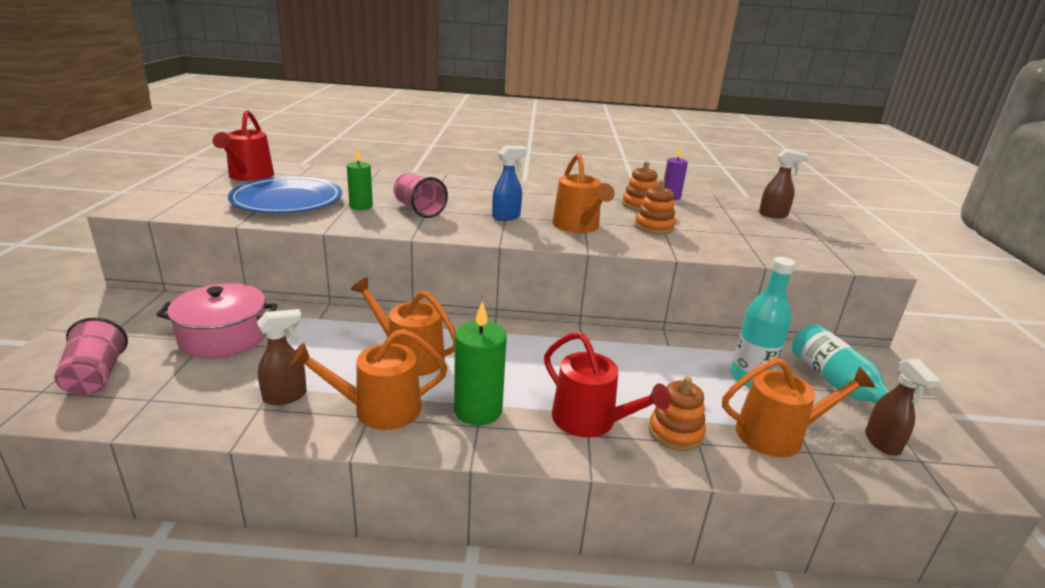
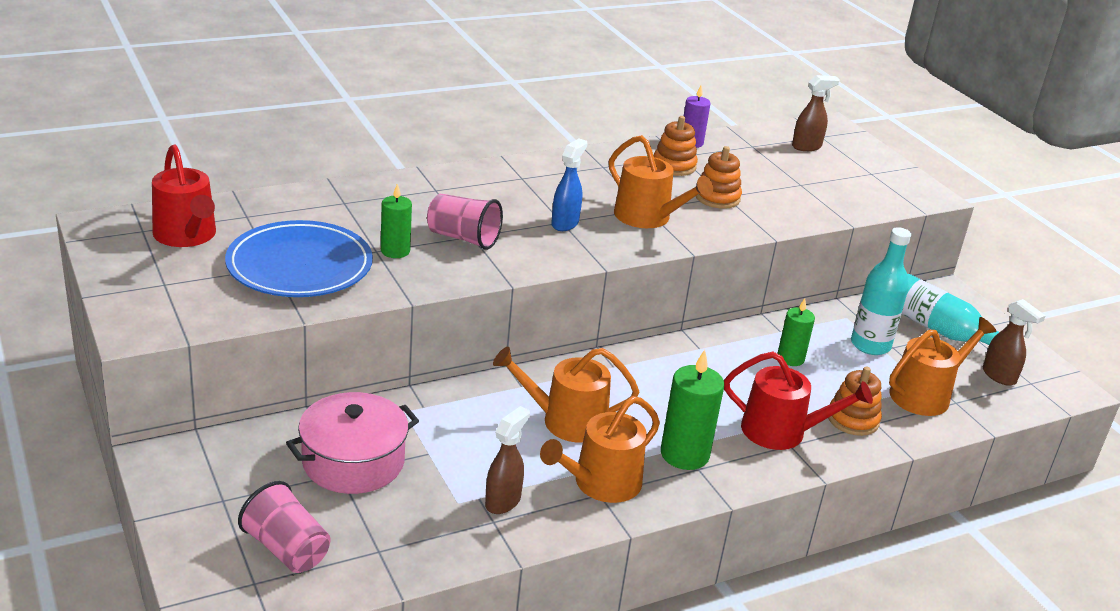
camera: 30 degrees left, 5 degrees up
(658, 367) = (790, 358): none -> green candle

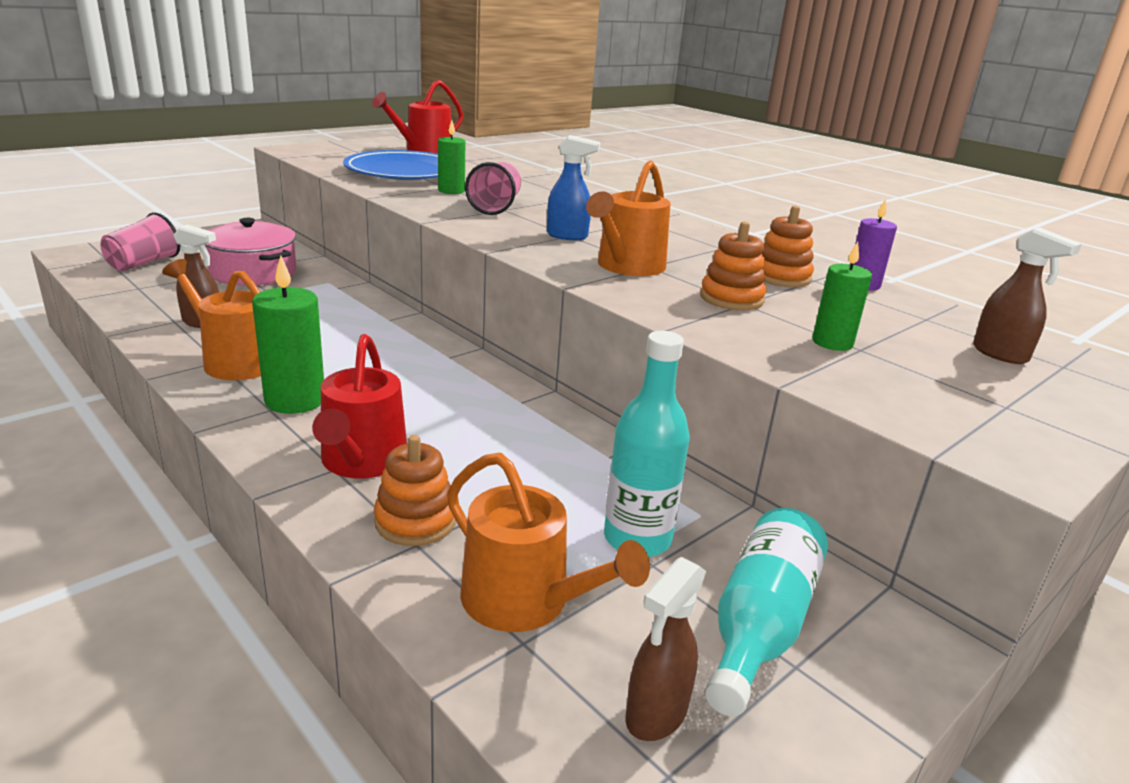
camera: 75 degrees right, 5 degrees down
(566, 421) = (337, 340): orange watering can -> none
(790, 358) = (544, 465): green candle -> green candle (832, 343)

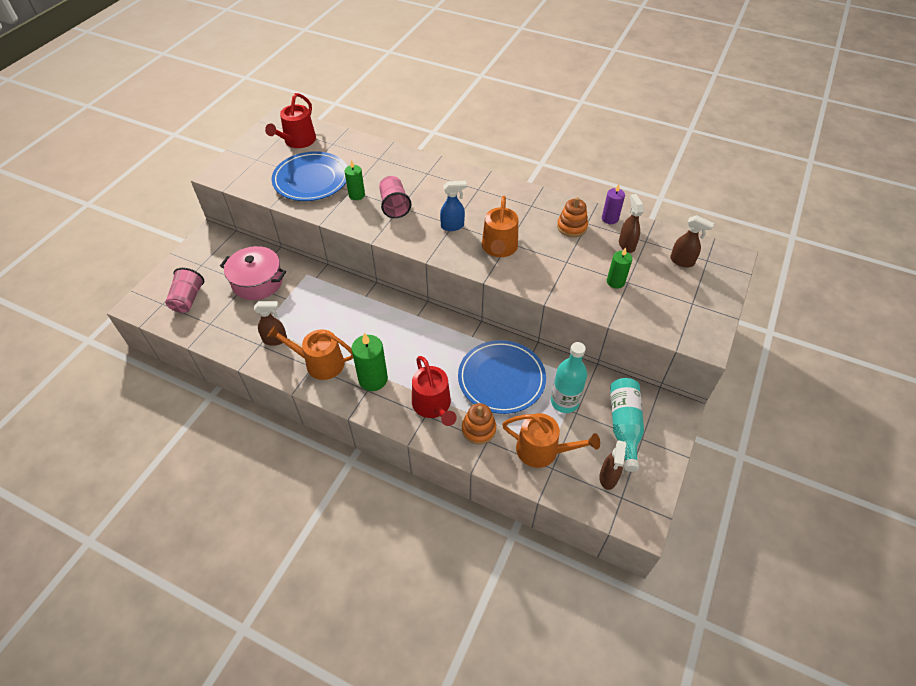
camera: 20 degrees left, 25 degrees up
(528, 467) = (501, 379): none -> blue plate
(731, 298) = (559, 260): orange stacking toy -> none
(881, 313) = (626, 245): none -> brown spray bottle

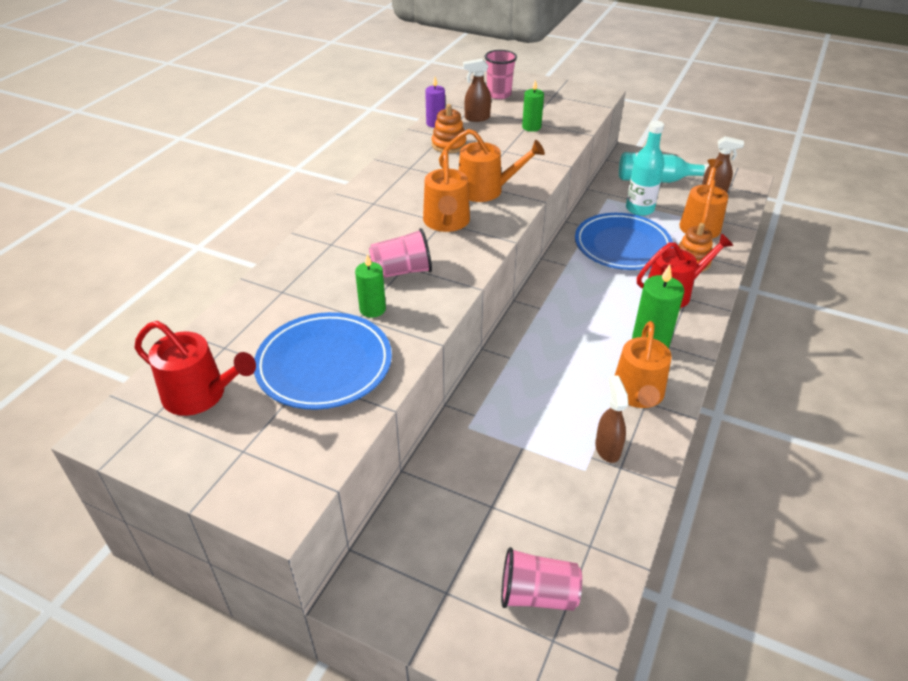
camera: 90 degrees left, 10 degrees down
(257, 282) = (488, 490): pink pot -> none
(452, 226) = (446, 222): blue spray bottle -> orange watering can
(682, 261) = (499, 94): brown spray bottle -> pink cup

